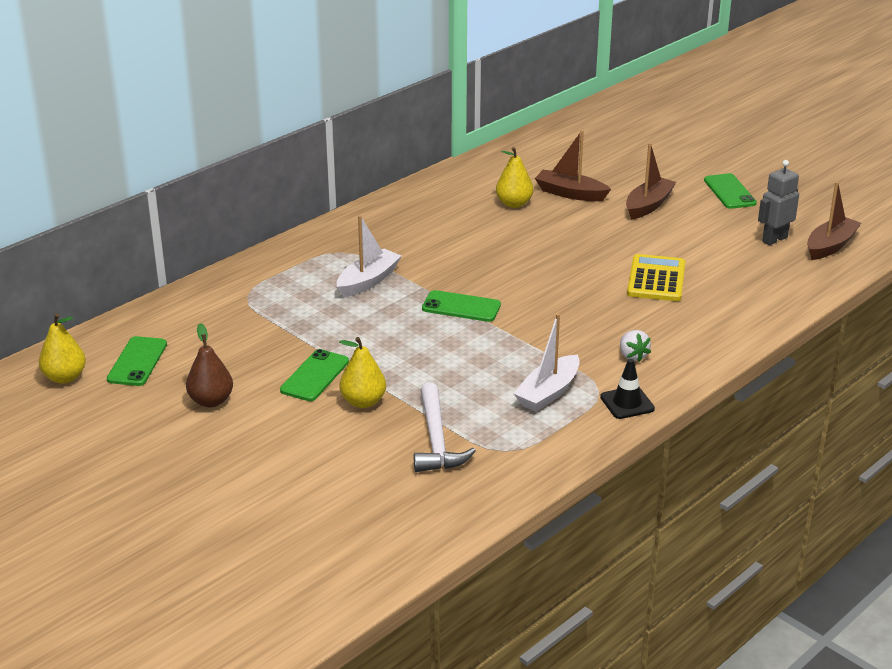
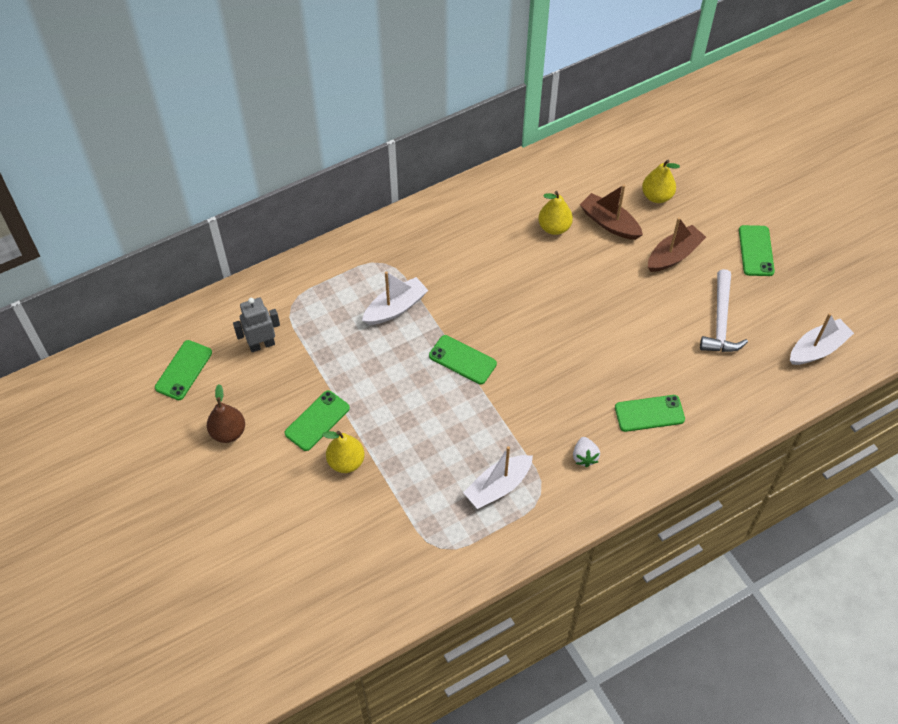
camera: 15 degrees right, 25 degrees up
(65, 377) = (124, 376): yellow pear -> yellow pear (657, 196)
(436, 440) = (390, 522): white hammer -> white hammer (721, 321)
(627, 403) = (558, 515): black traffic cone -> none
(656, 279) = (642, 360): yellow calculator -> none
(685, 314) = (649, 413): none -> green phone
(774, 239) = (770, 328): grey robot -> grey robot (261, 344)
(830, 246) = (817, 349): brown boat -> white boat

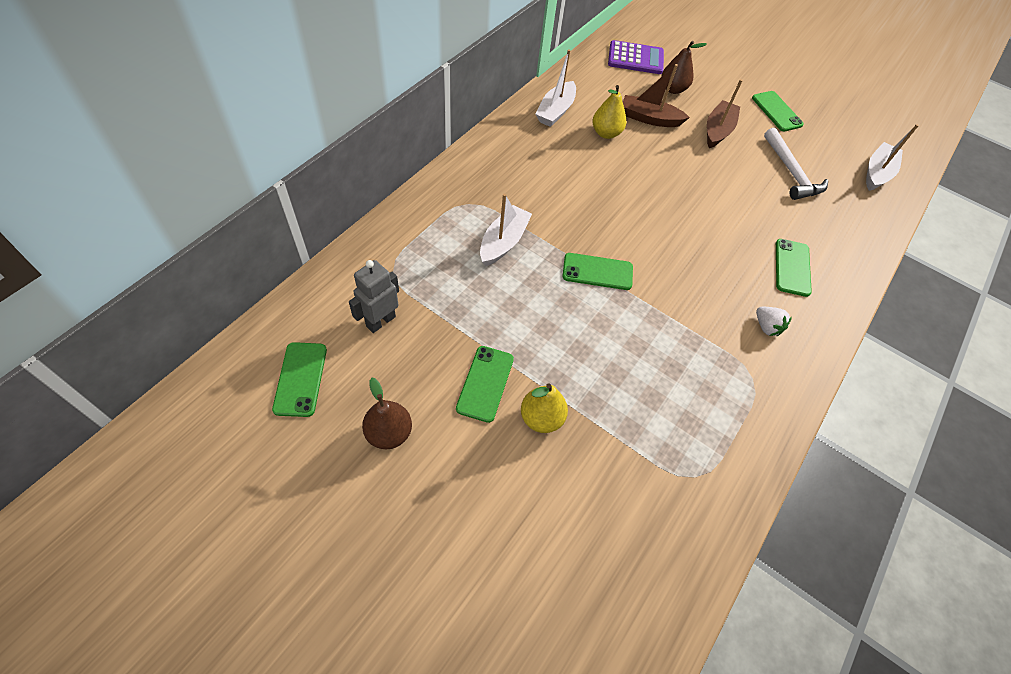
camera: 30 degrees left, 0 degrees up
(498, 486) = (709, 386): white boat -> white boat (555, 111)
(639, 150) = (635, 58): none -> purple calculator
(649, 413) = (792, 267): green phone -> green phone turned 45 degrees counterclockwise
(657, 196) = (673, 89): yellow pear -> brown pear

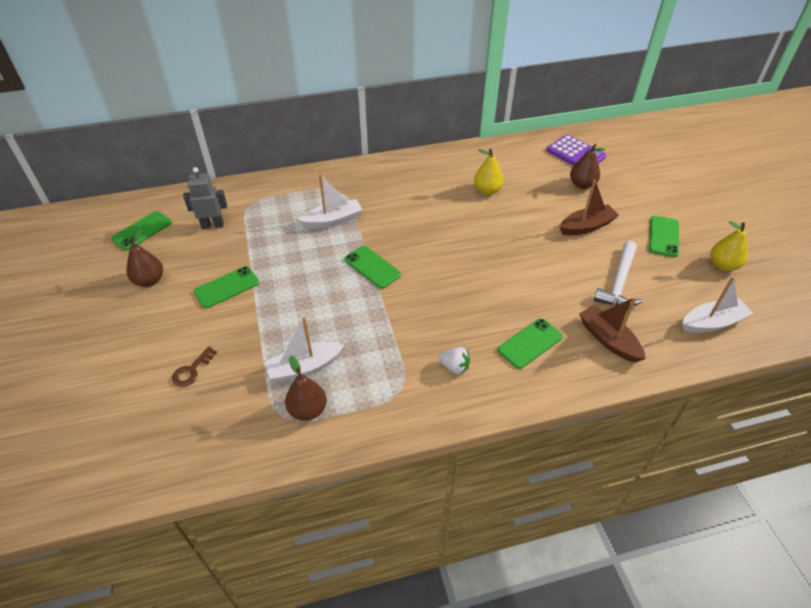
camera: 45 degrees right, 10 degrees down
(541, 418) = (234, 324): yellow pear -> yellow pear (723, 265)
(555, 111) = (466, 162): white boat -> white boat (304, 367)
(561, 497) = (192, 370): none -> brown key
(649, 118) = (535, 195): brown boat -> brown boat (608, 340)
(707, 454) = (308, 410): none -> brown pear
(766, 327) = (454, 367): white strawberry -> white strawberry turned 75 degrees counterclockwise

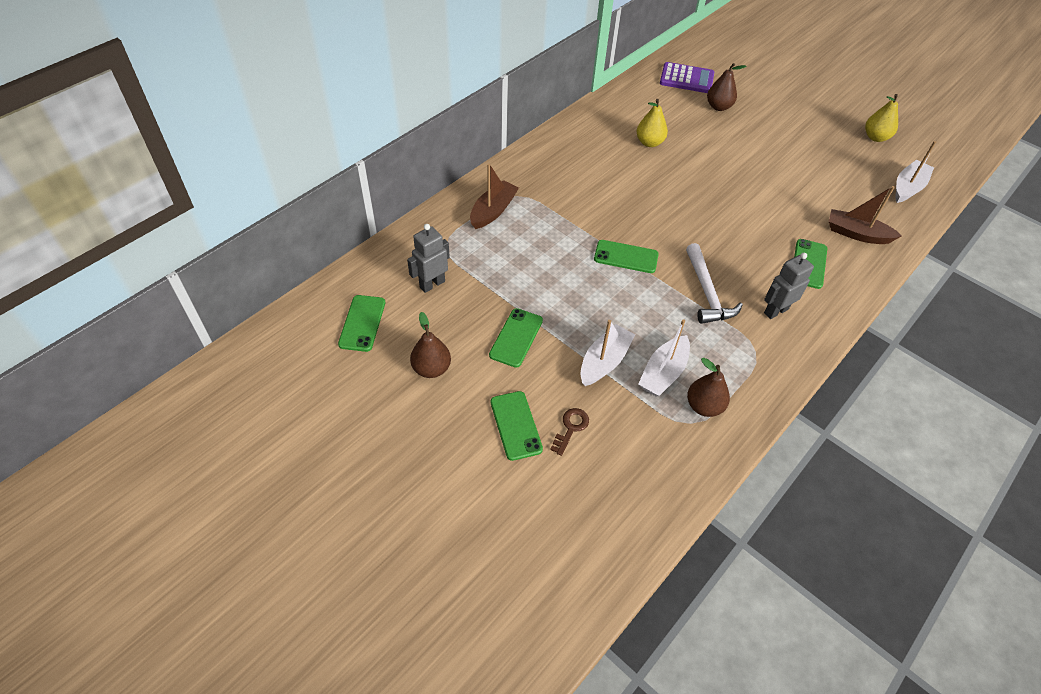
camera: 35 degrees left, 5 degrees up
(192, 370) = (571, 428): brown key -> brown key turned 150 degrees counterclockwise
(332, 220) = (544, 228): white boat -> white boat (604, 362)
(454, 367) = (775, 311): white strawberry -> grey robot
(586, 226) = (756, 144): brown boat -> brown boat (493, 211)
(619, 283) = (822, 183): white hammer -> white hammer (707, 292)
(663, 236) = (817, 129): green phone -> green phone (516, 425)

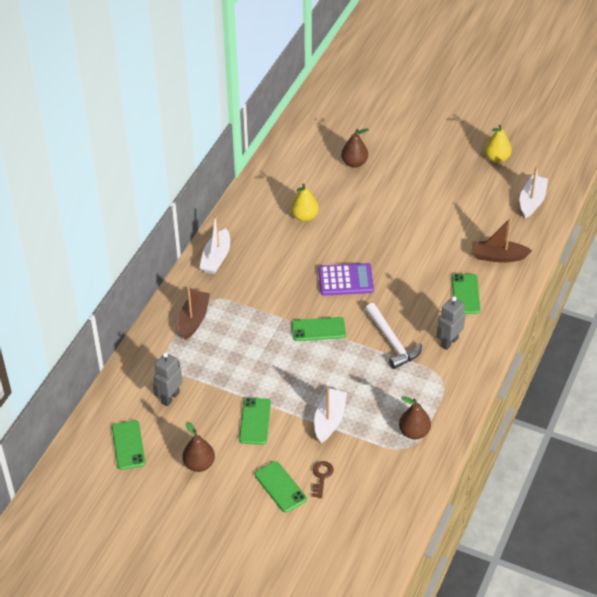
camera: 15 degrees left, 5 degrees down
(663, 373) = (377, 416): white boat -> white boat (216, 258)
(686, 79) = (317, 140): purple calculator -> purple calculator (345, 280)

